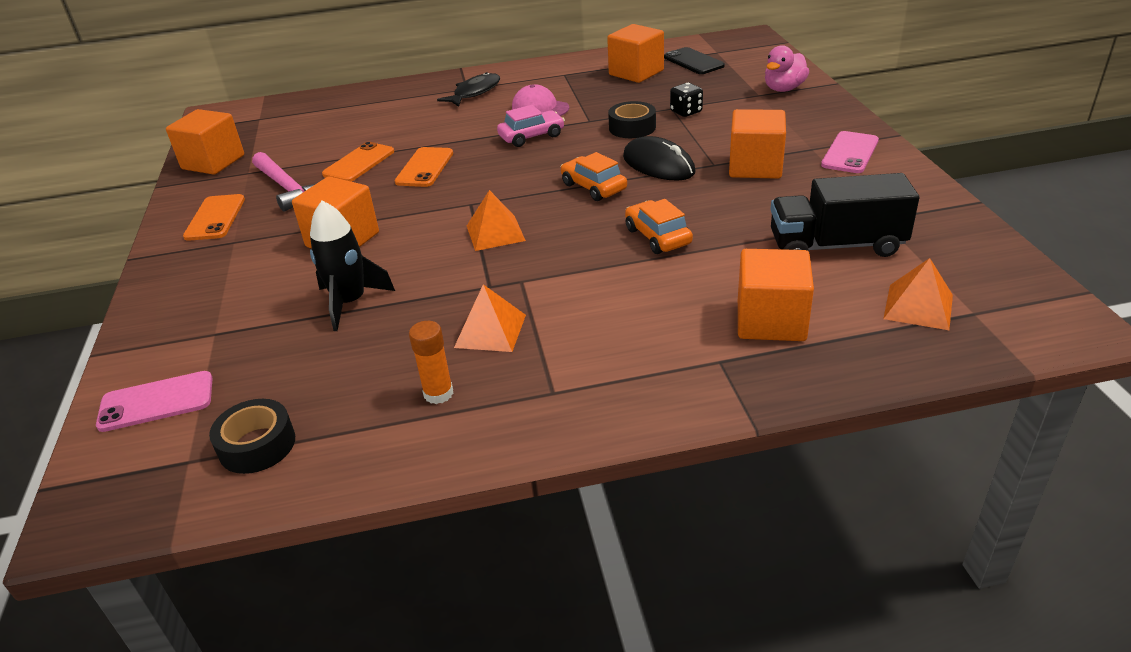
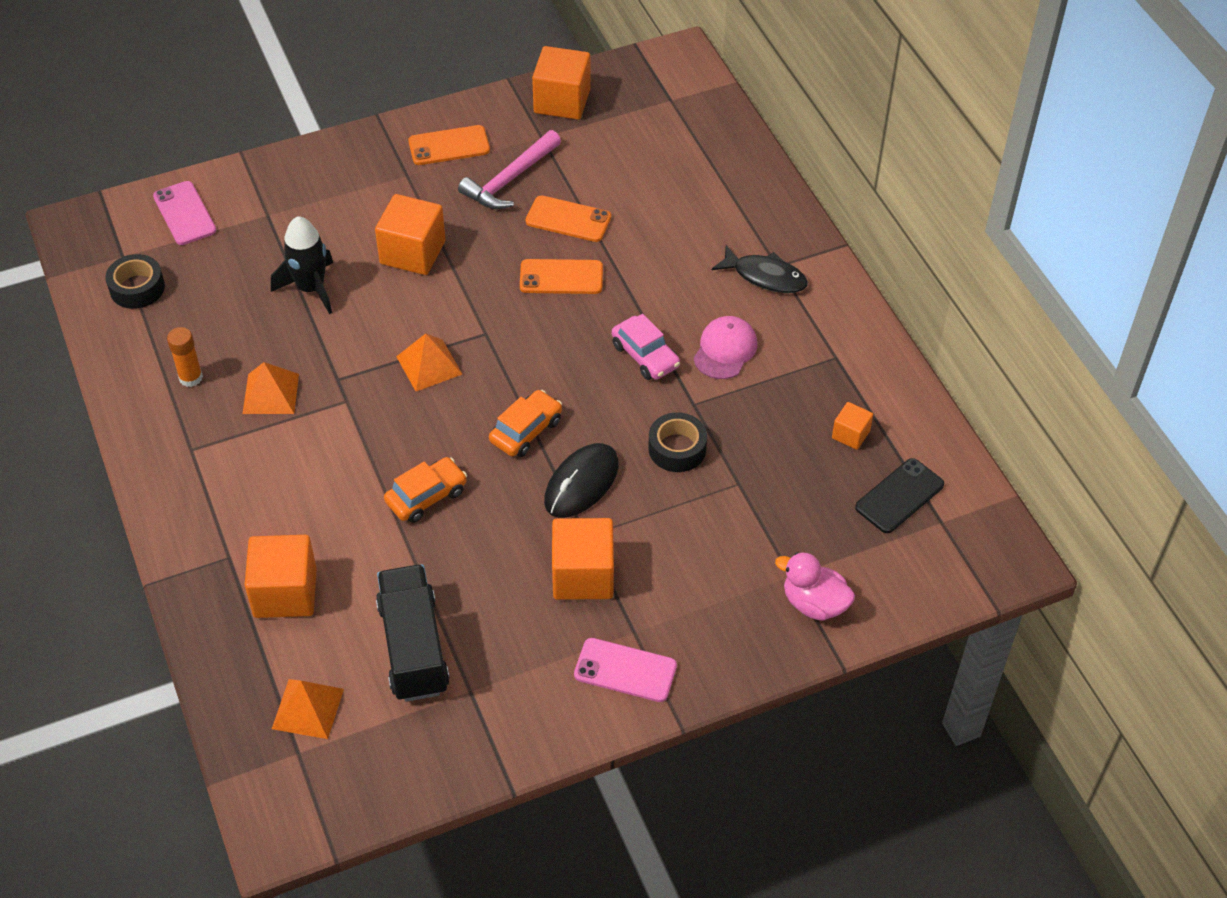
camera: 75 degrees right, 15 degrees up
(636, 73) = (850, 434): orange cube -> orange cube, size x0.52
(686, 112) = (728, 499): black dice -> none

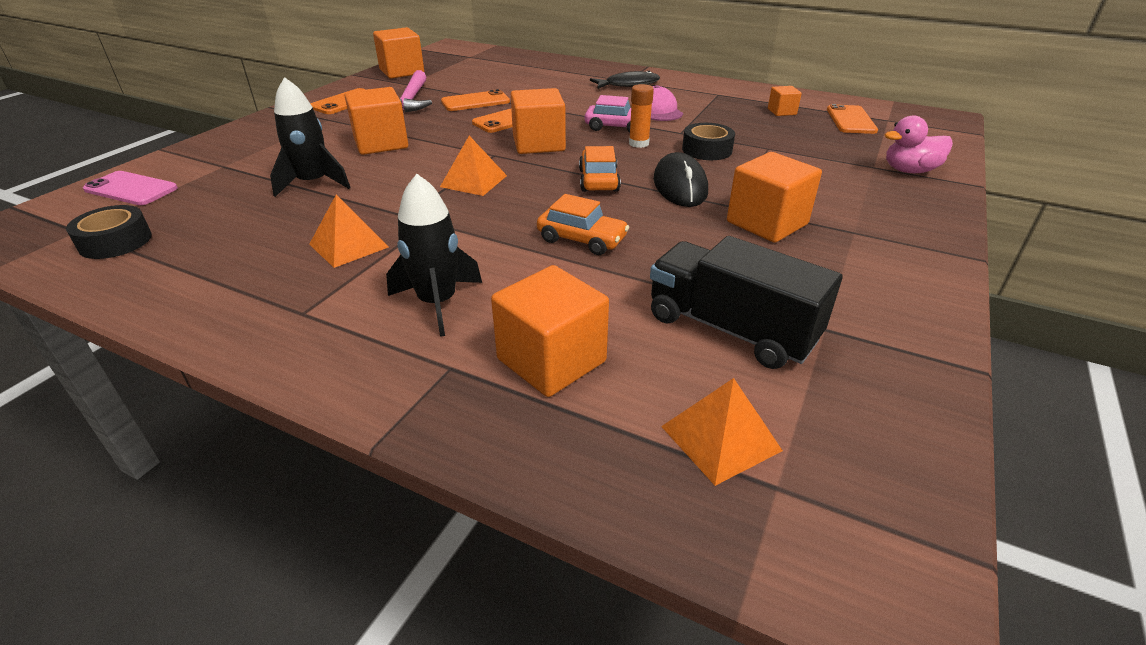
camera: 40 degrees left, 15 degrees down
(190, 377) = (245, 269): orange glue stick -> orange glue stick (639, 143)
(271, 496) = (437, 303): none -> black rocket
(426, 496) = (582, 239): orange car -> orange car turned 105 degrees clockwise
(541, 340) = (538, 144): none -> orange cube
(625, 670) = (891, 252): pink phone -> none
(899, 496) = (850, 120): black phone -> orange phone

